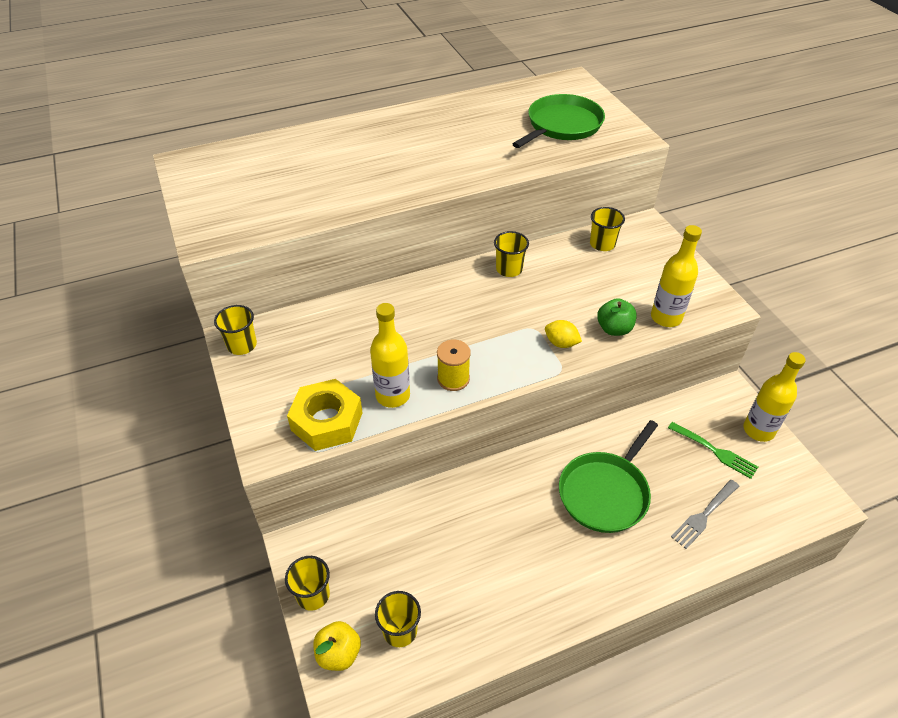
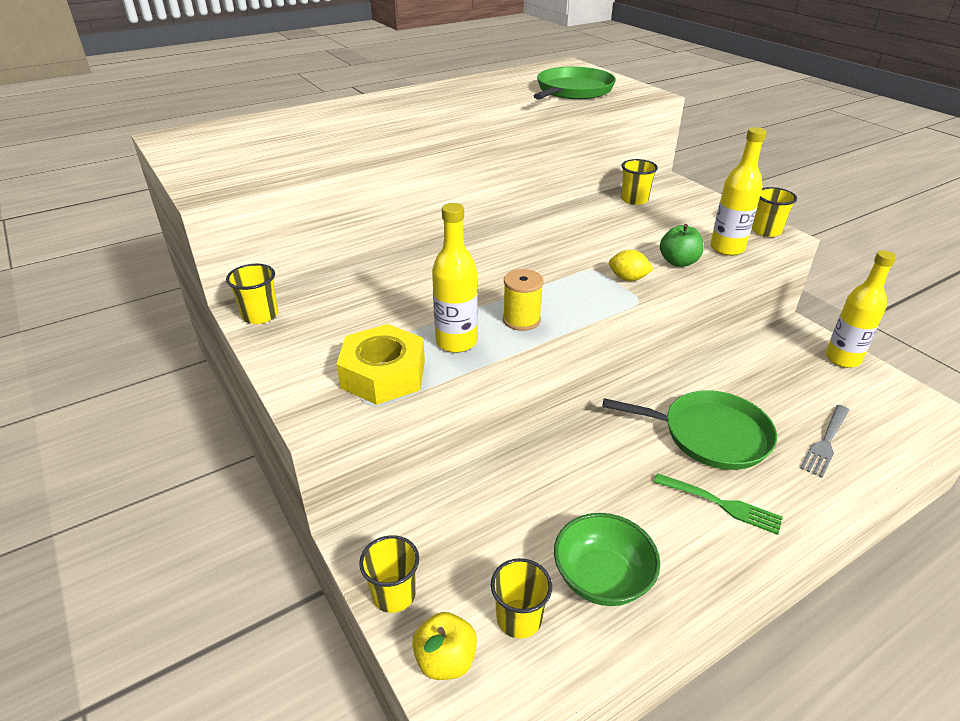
camera: 10 degrees left, 10 degrees down
(472, 608) = (602, 578): none -> green bowl
(509, 269) = (546, 226): yellow cup -> yellow cup (766, 231)
(605, 492) = (710, 435): green pan -> green pan turned 105 degrees counterclockwise
(715, 451) = (808, 382): green fork -> green fork (721, 504)

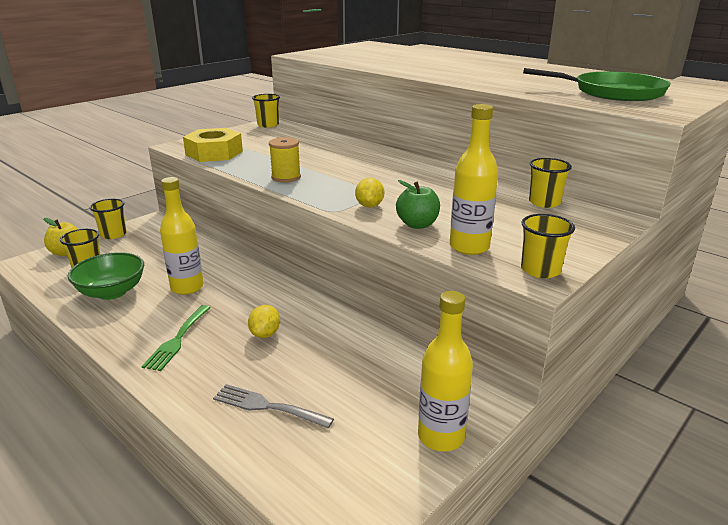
camera: 75 degrees right, 10 degrees down
(456, 342) = (252, 164): yellow bottle -> yellow bottle (187, 287)
(710, 435) = (265, 334): green pan -> yellow lemon

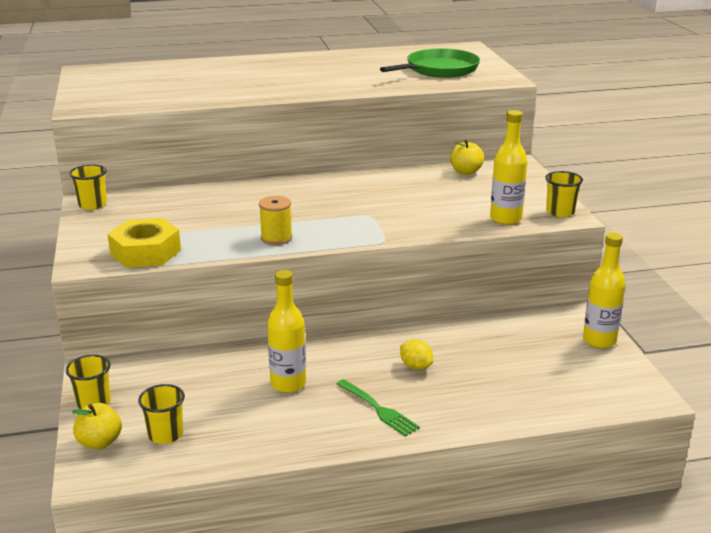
camera: 55 degrees left, 0 degrees up
(112, 292) = (243, 428): green bowl -> none
(267, 406) = (513, 392): grey fork -> none
(369, 206) = (392, 226): yellow lemon -> none
(417, 224) = (449, 222): green apple -> none
(544, 202) = (465, 172): yellow cup -> yellow apple

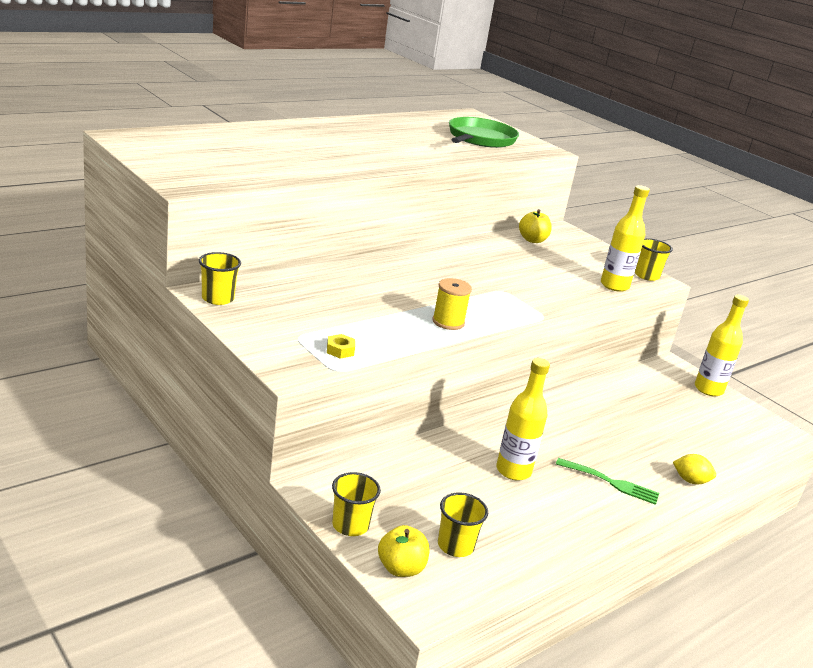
camera: 30 degrees left, 0 degrees up
(145, 252) = (340, 350): yellow nut -> yellow nut, size x0.41
(416, 366) = (600, 435): yellow lemon -> yellow lemon (690, 480)

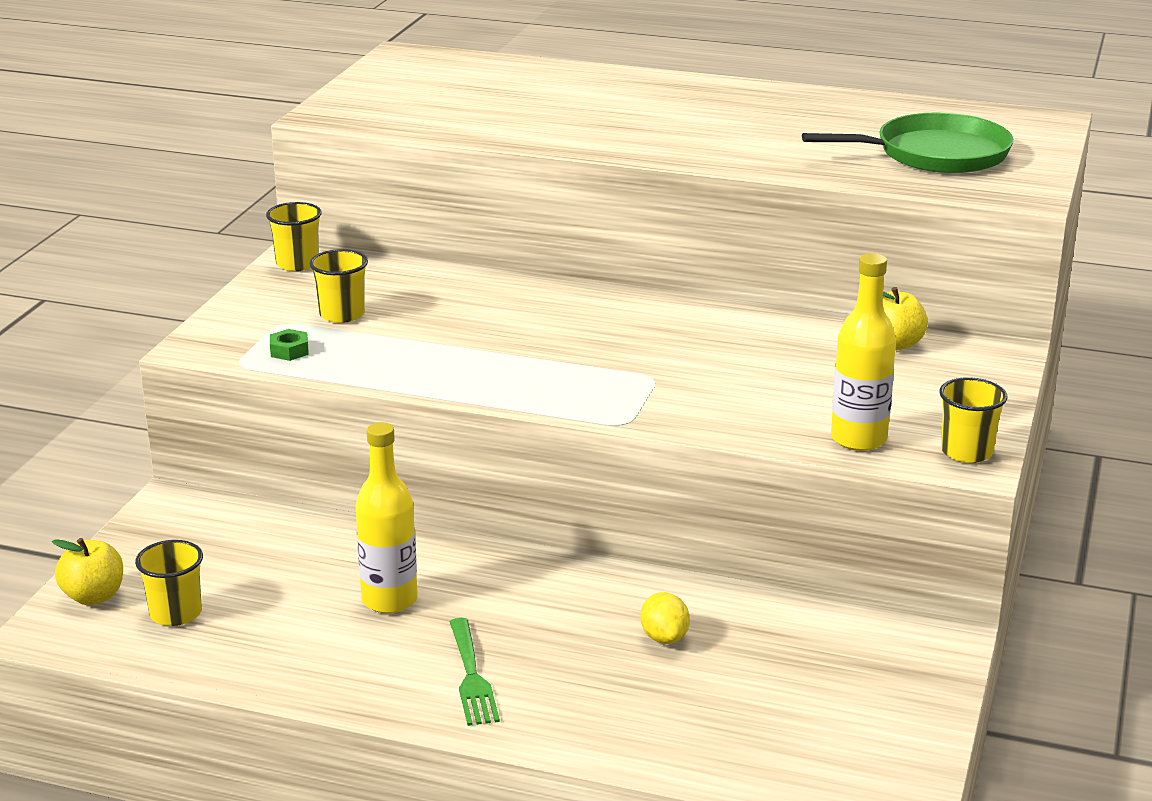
camera: 60 degrees right, 0 degrees up
(340, 350) = (289, 351): yellow nut -> green nut
(350, 525) = (133, 543): yellow cup -> yellow cup (342, 314)
(448, 322) = (479, 377): yellow spool -> none
(690, 480) = (581, 740): yellow lemon -> yellow lemon (664, 638)
(708, 389) = (922, 691): yellow bottle -> none

